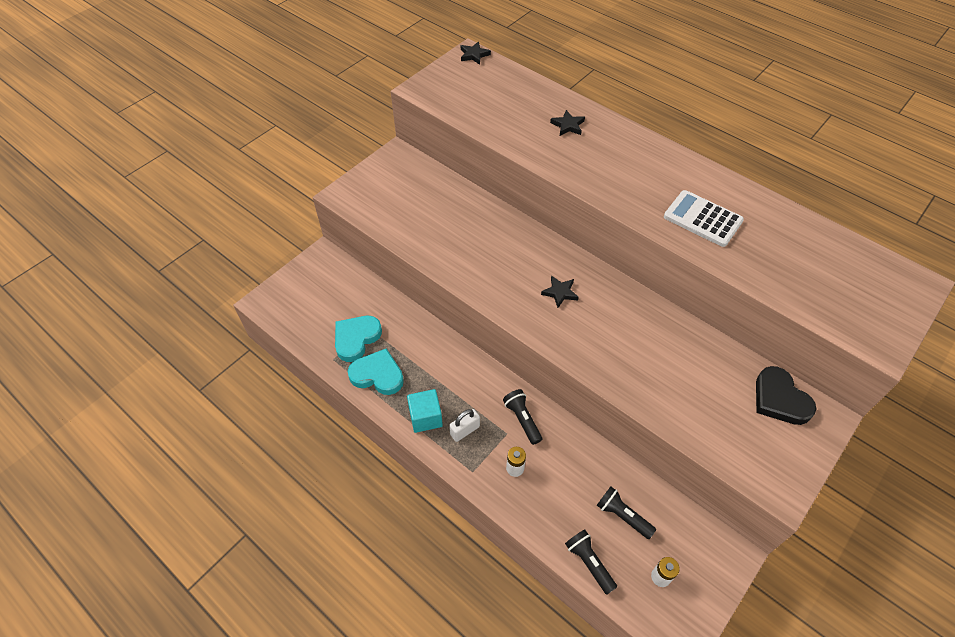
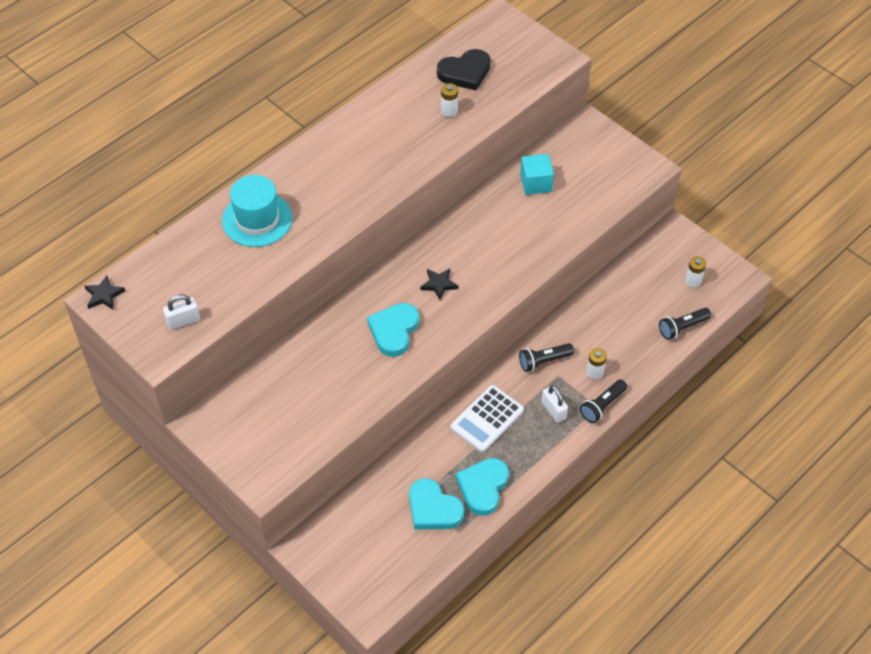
camera: 85 degrees left, 0 degrees up
(425, 417) = (537, 444): turquoise cube -> turquoise cube (536, 183)
(454, 97) = (183, 321): none -> white padlock
(500, 263) = (394, 331): none -> turquoise heart
(568, 125) = (257, 219): black star -> turquoise hat
(622, 516) = (641, 297): black flashlight -> black flashlight (602, 406)
(702, 219) = (411, 136): white calculator -> white calculator (487, 419)
(751, 247) = (449, 111): none -> white battery
(779, 399) = (568, 148): black heart -> black heart (465, 72)

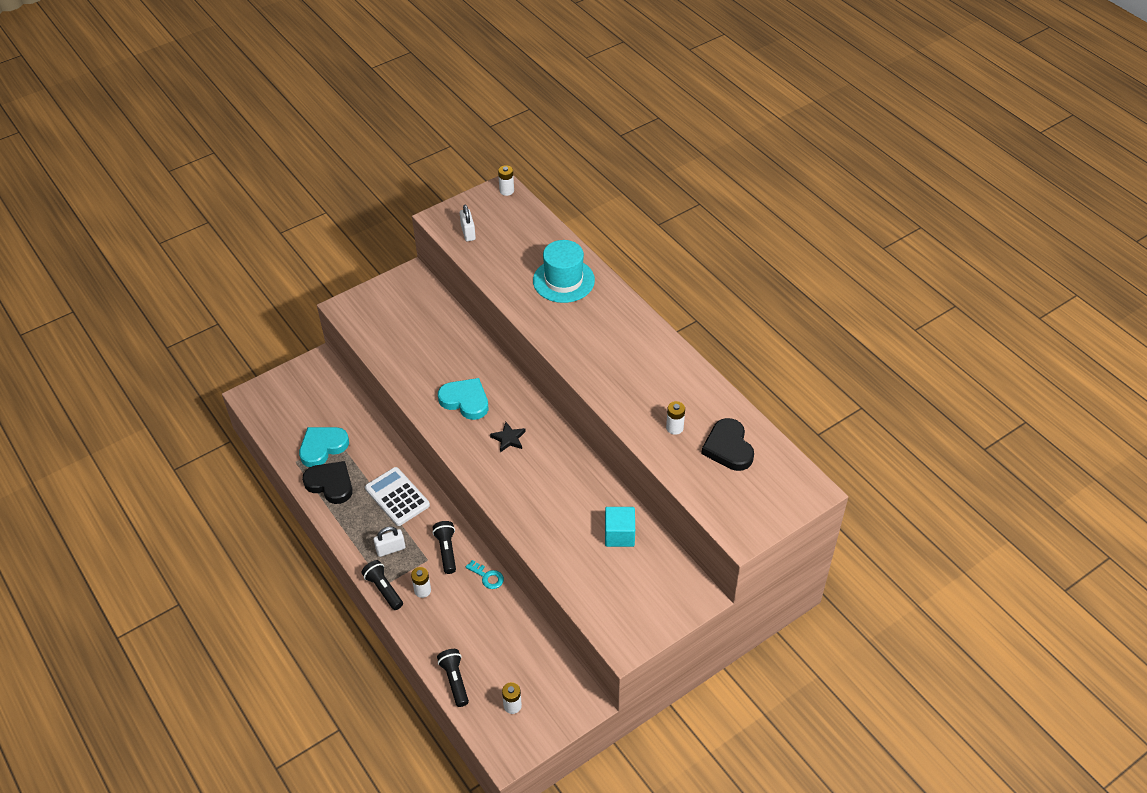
camera: 100 degrees right, 5 degrees down
(104, 295) = (506, 191): black star -> white battery
(483, 487) = (330, 484): turquoise heart -> black heart
(565, 322) = (487, 577): none -> turquoise key

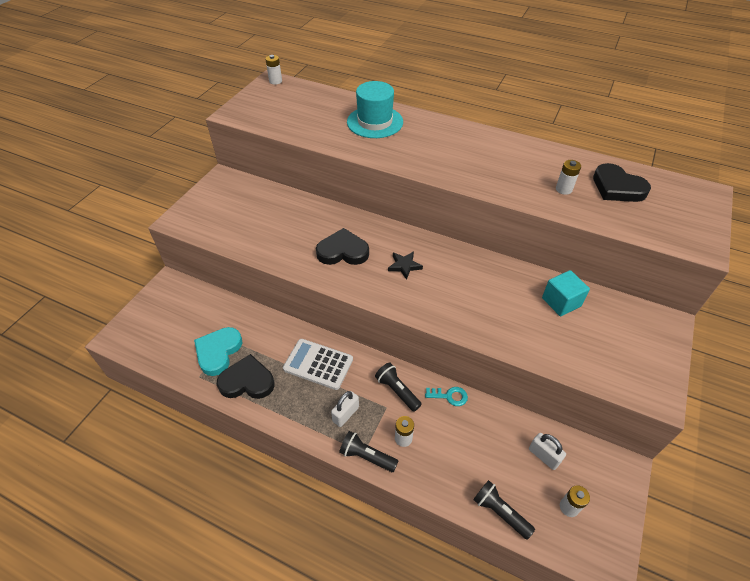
camera: 30 degrees left, 0 degrees up
(465, 401) = (343, 251): turquoise heart -> black heart
(468, 232) = (266, 115): white padlock -> white padlock (543, 456)

